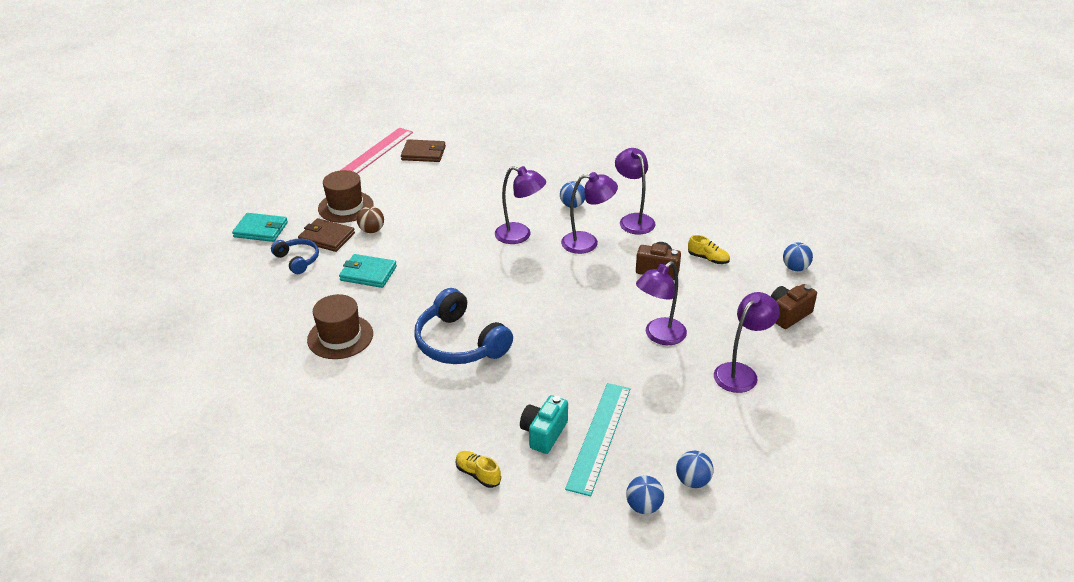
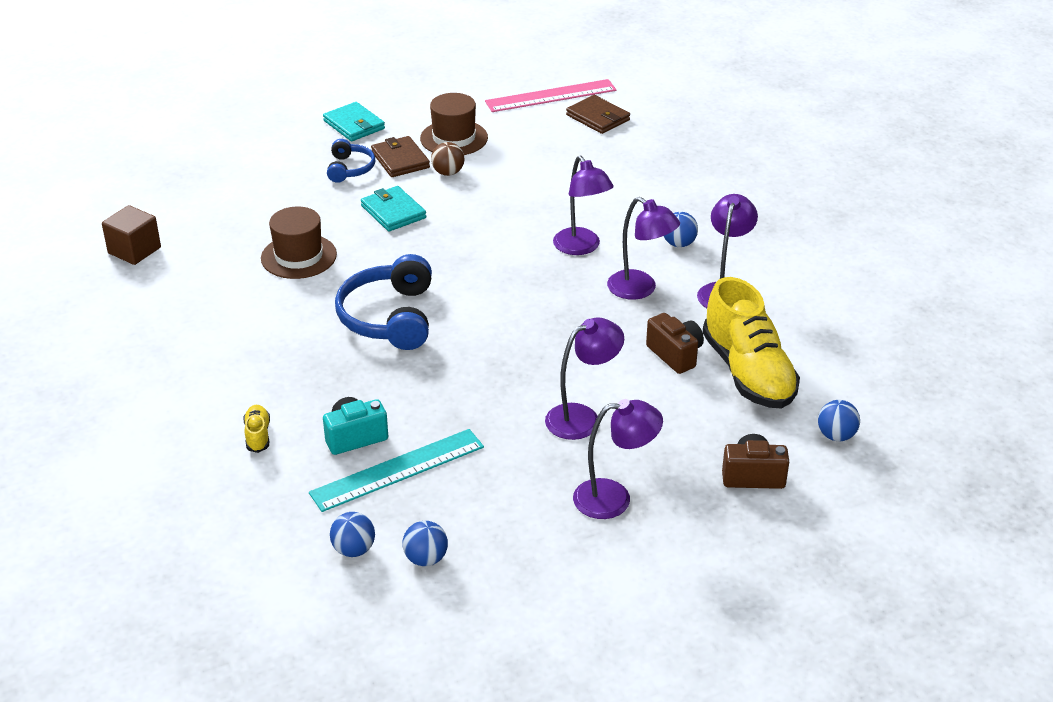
camera: 40 degrees right, 0 degrees up
(201, 400) = (134, 250): none -> brown cube
(659, 336) = (582, 417): purple lamp -> purple lamp turned 150 degrees clockwise
(708, 258) = (748, 373): yellow shoe -> yellow shoe, size x2.45

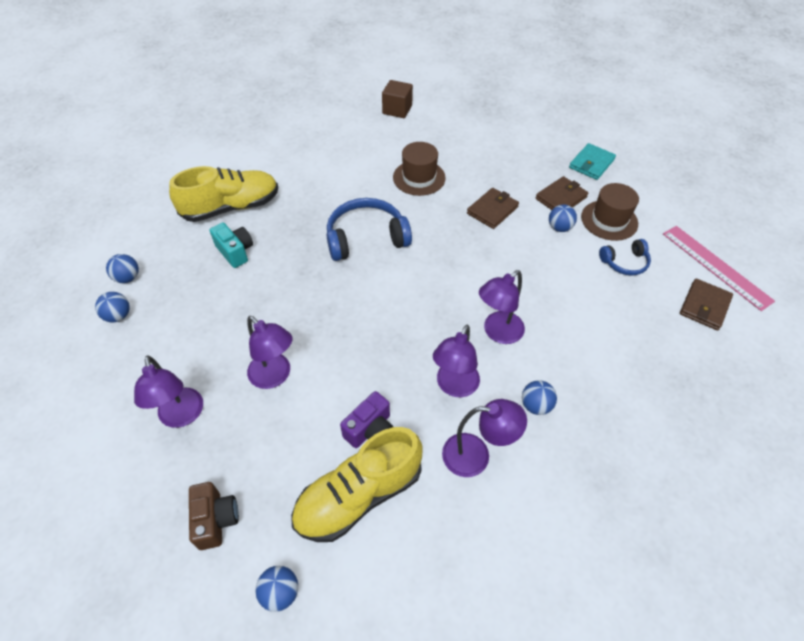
camera: 75 degrees right, 15 degrees up
(258, 435) = (231, 207): yellow shoe -> yellow shoe, size x2.45
(350, 169) = (534, 175): blue headphones -> blue headphones (624, 263)
(393, 212) = (492, 210): turquoise wallet -> brown wallet
(397, 469) = (205, 281): turquoise ruler -> none
(448, 173) = (559, 228): brown ball -> blue ball
(675, 355) = (370, 430): brown camera -> purple camera

